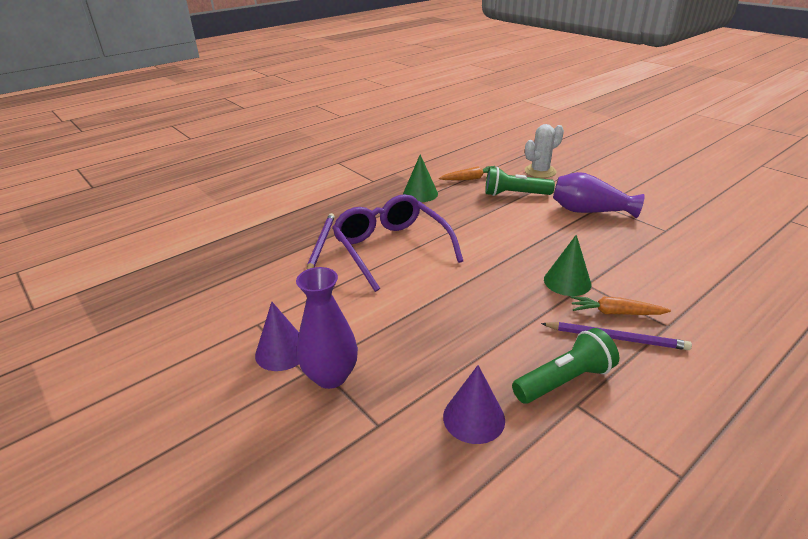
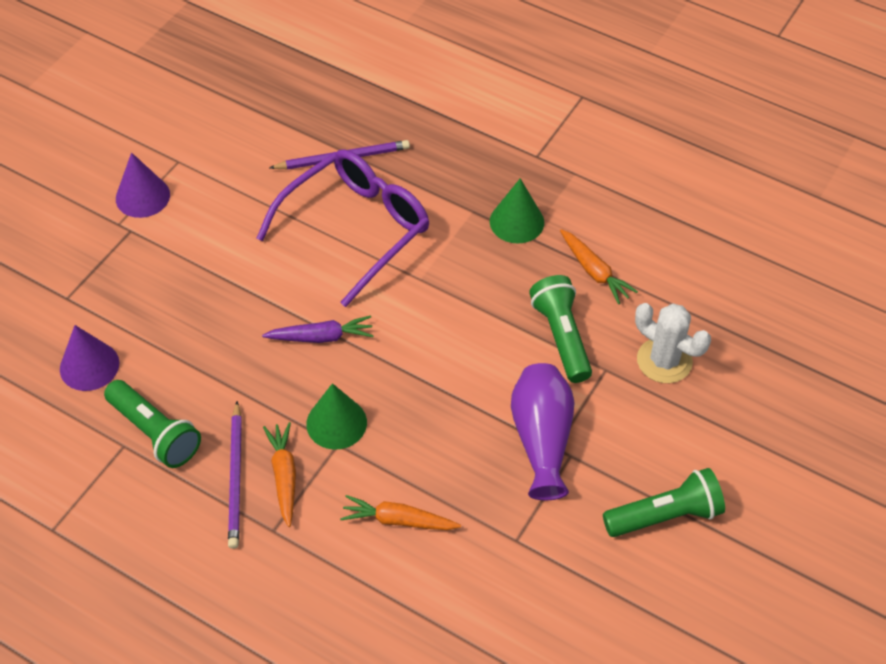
camera: 70 degrees right, 20 degrees up
(331, 376) = (118, 245): purple vase -> none
(485, 277) = (321, 337): none -> purple carrot
(644, 187) = (665, 515): none -> green flashlight
(654, 269) = (398, 520): none -> orange carrot

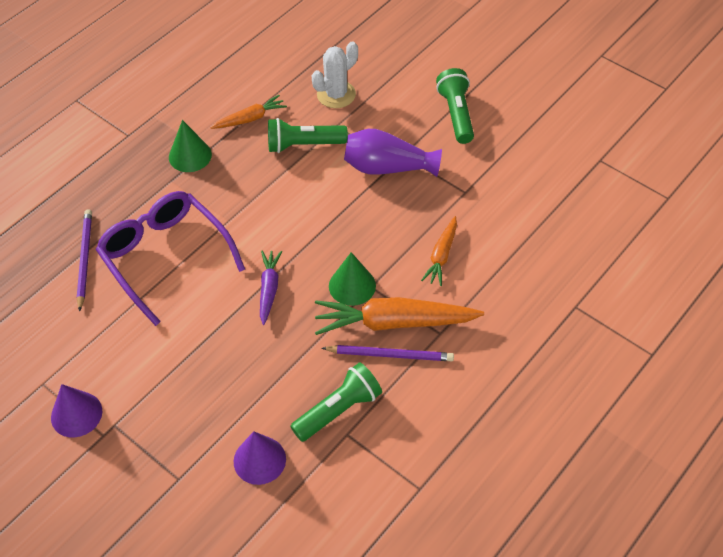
camera: 80 degrees left, 0 degrees up
(284, 476) = (394, 323): orange carrot -> orange carrot, size x1.83

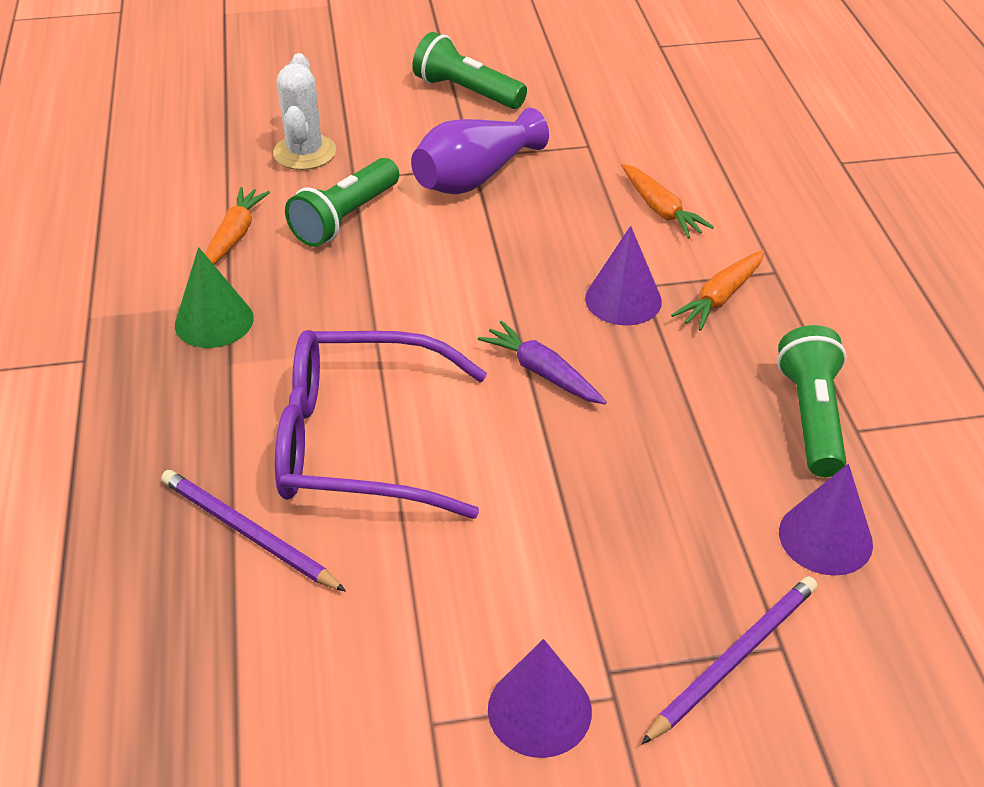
camera: 50 degrees left, 10 degrees down
(352, 285) = (623, 299): green cone -> purple cone
(390, 355) = (767, 326): purple pencil -> purple pencil (734, 659)
(394, 323) = (721, 297): orange carrot -> orange carrot, size x0.55

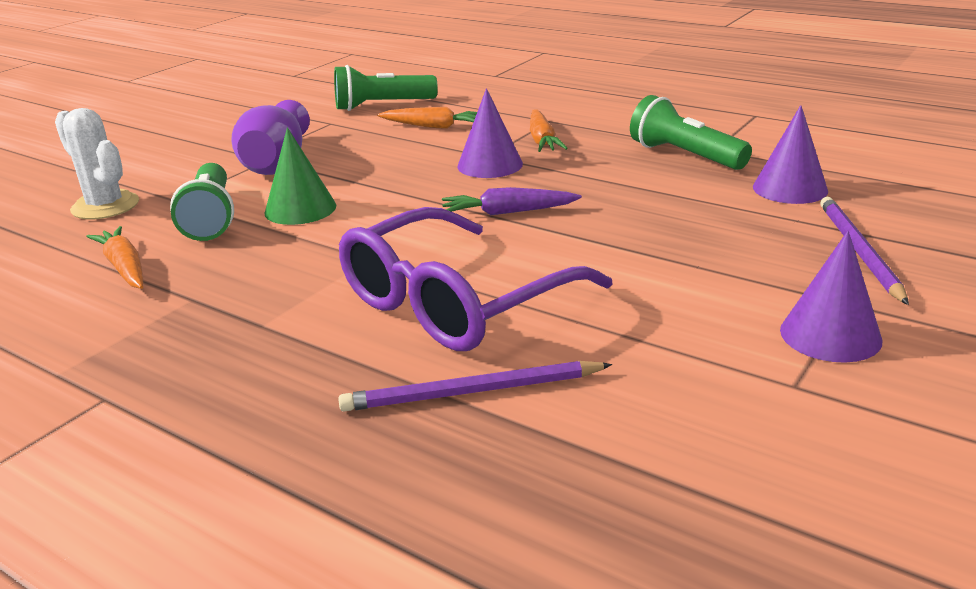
camera: 45 degrees left, 15 degrees down
(214, 321) = (199, 313): green cone -> green cone (300, 209)
(466, 92) = (190, 135): green flashlight -> green flashlight (382, 106)

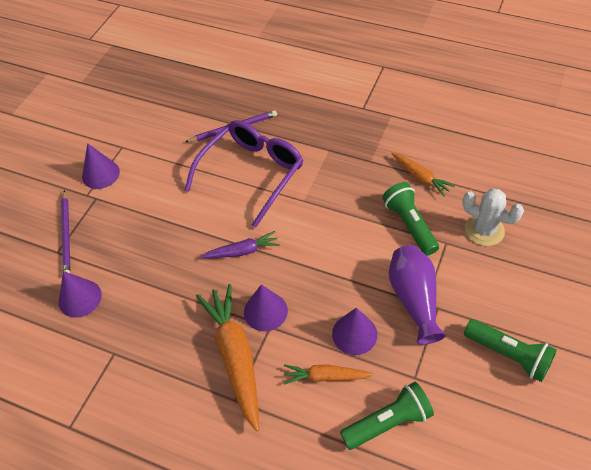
camera: 170 degrees right, 25 degrees up
(300, 209) = (363, 241): green cone -> none
(378, 146) = (354, 334): none -> purple cone
(542, 140) = (235, 357): orange carrot -> orange carrot, size x1.83
(685, 156) = (135, 340): green flashlight -> green flashlight (508, 355)

